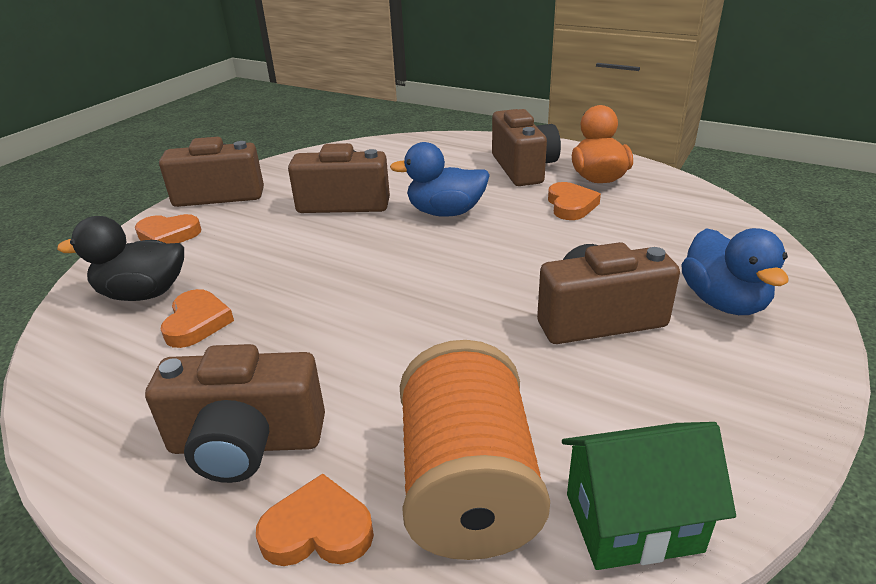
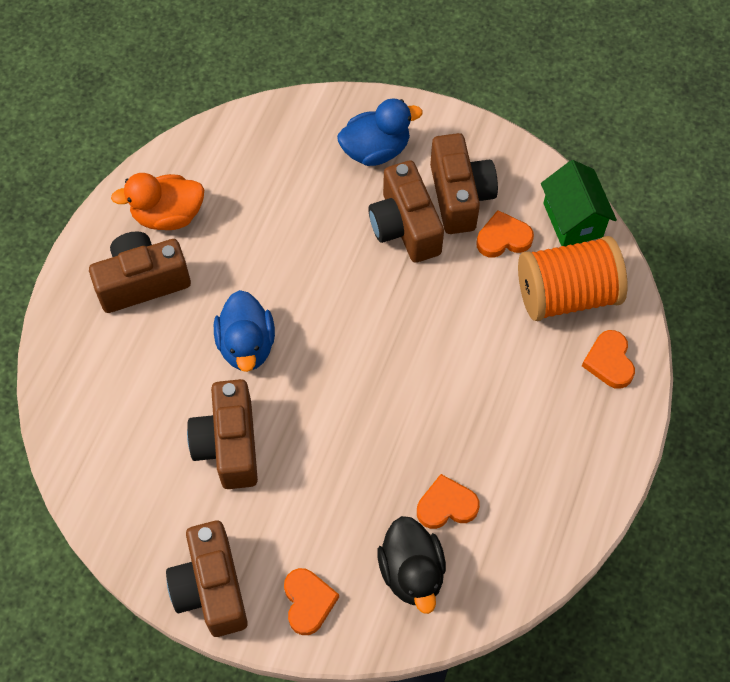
camera: 100 degrees left, 30 degrees up
(246, 443) = (560, 420): brown camera -> brown camera (460, 196)
(571, 205) = (229, 240): orange heart -> orange heart (503, 238)

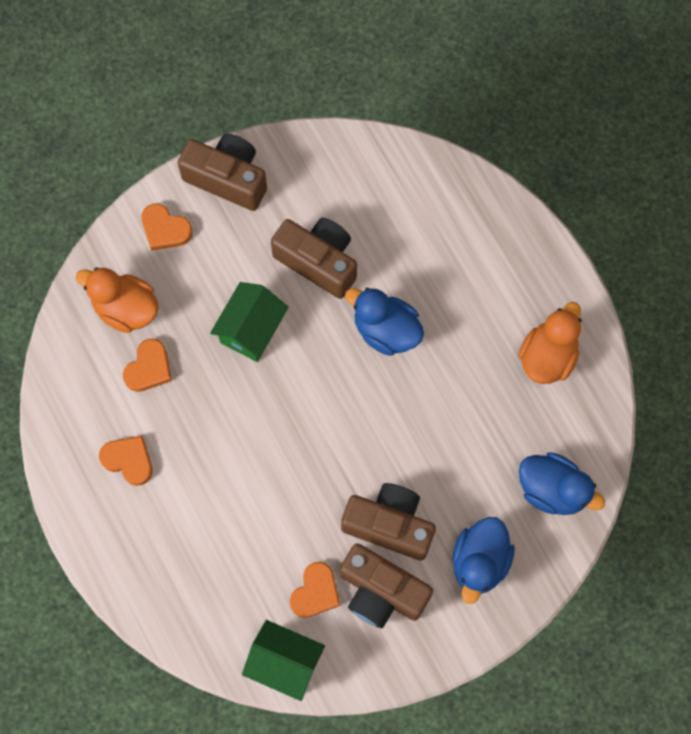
camera: 130 degrees right, 10 degrees up
(142, 282) = (501, 296): brown camera -> none
(276, 141) = (552, 490): none -> blue duck
(338, 450) = (251, 330): none -> green house
(412, 572) = (125, 308): black duck -> orange duck
(566, 294) = (227, 597): orange spool -> none
(609, 362) = (148, 577): orange heart -> orange heart (128, 460)

